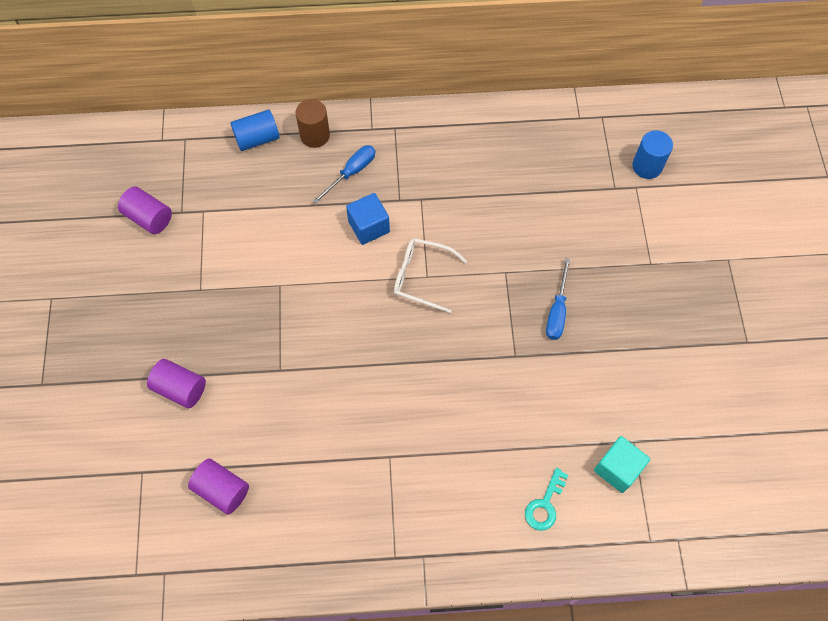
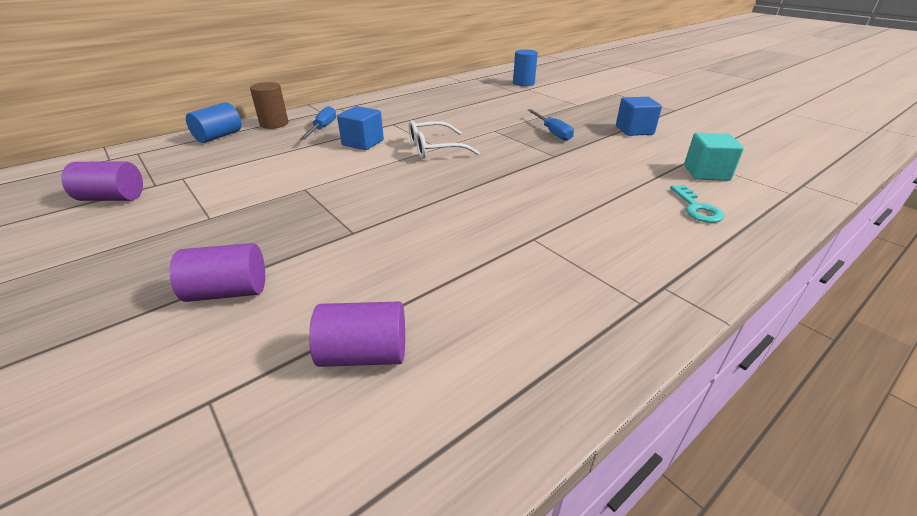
camera: 35 degrees left, 30 degrees down
(644, 357) = (634, 130): none -> blue cube

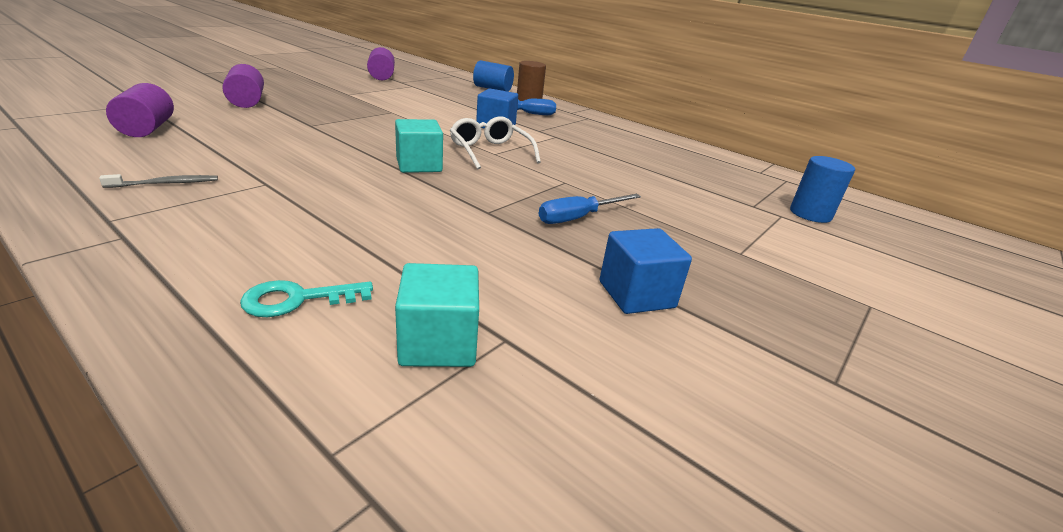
camera: 75 degrees right, 5 degrees down
(472, 175) = (419, 165): none -> turquoise cube
(551, 291) = (166, 183): none -> grey toothbrush

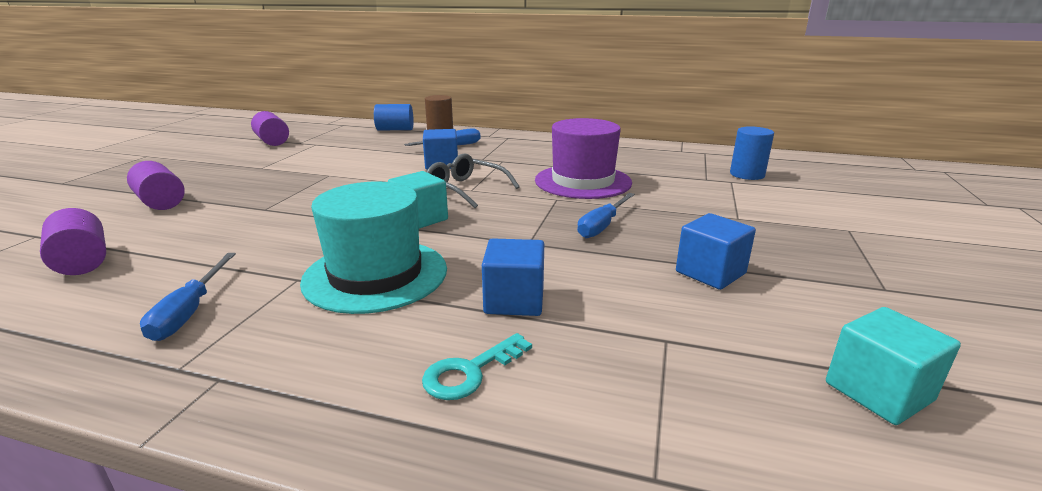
camera: 20 degrees left, 5 degrees down
(166, 183) = (190, 312): grey toothbrush -> blue screwdriver
(326, 198) = (375, 275): none -> turquoise hat
(410, 255) = (514, 300): none -> blue cube
(438, 343) = (624, 362): turquoise cube -> turquoise cube (878, 392)
(490, 152) = (466, 189): white glasses -> grey glasses
(612, 173) = (583, 181): none -> purple hat

